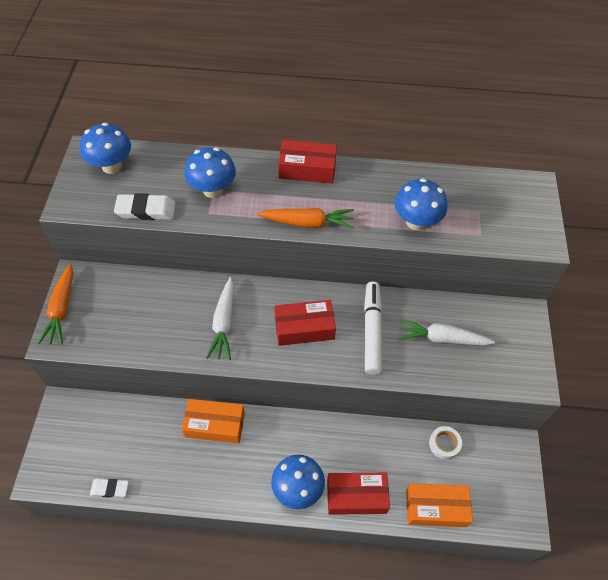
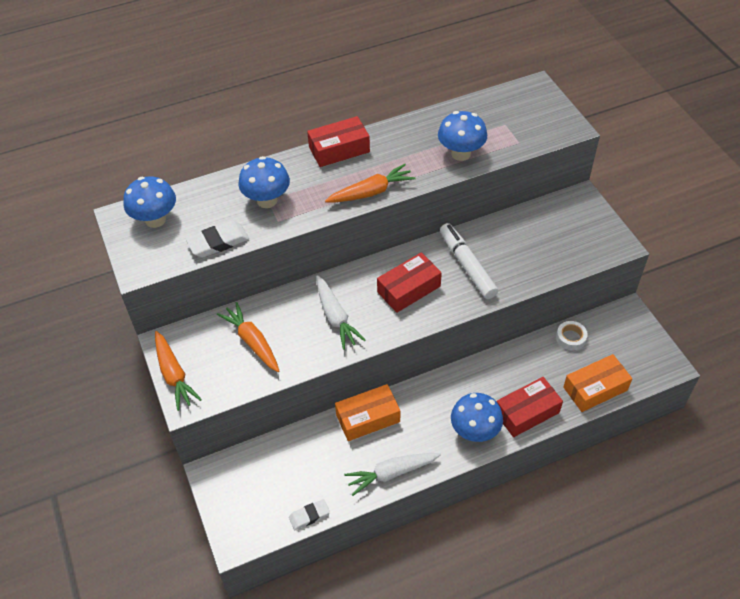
camera: 25 degrees left, 5 degrees down
(141, 311) = (252, 342): none -> orange carrot
(442, 338) = (527, 245): white carrot -> white carrot (391, 473)

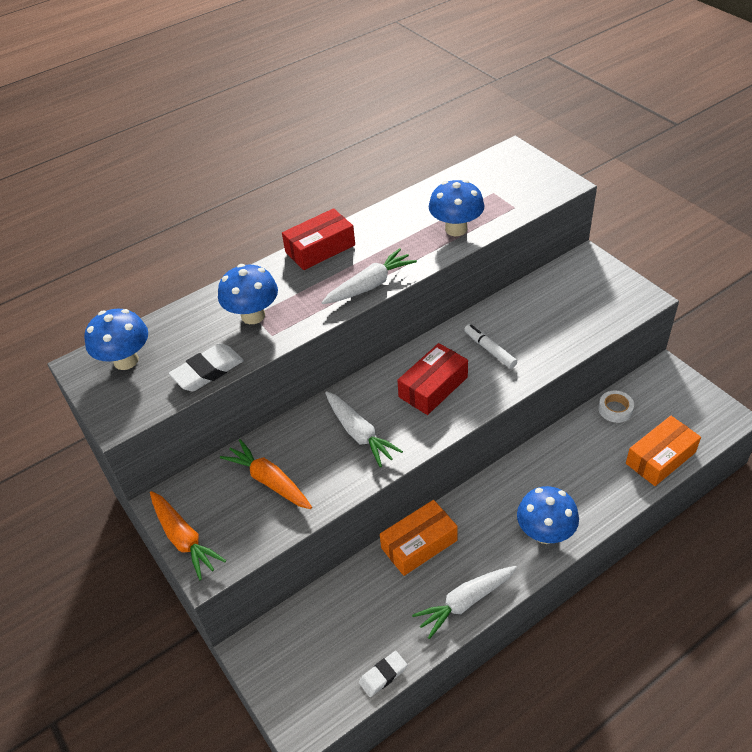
camera: 10 degrees left, 5 degrees down
(371, 192) = (370, 285): orange carrot -> white carrot
(467, 266) = (490, 350): white marker -> white marker, size x0.62
(527, 412) = (595, 499): red box -> none

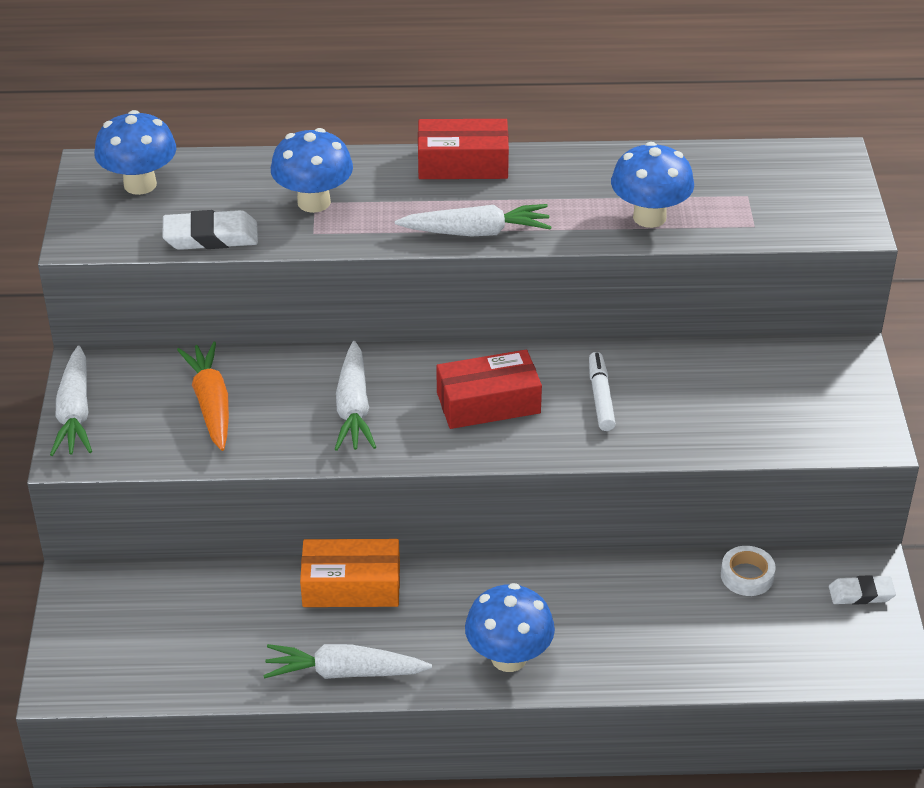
camera: 30 degrees right, 5 degrees down
(184, 539) = (75, 413): orange carrot -> white carrot
(383, 675) = (188, 687): white eraser -> white eraser (861, 594)
(660, 458) = (745, 661): orange box -> none

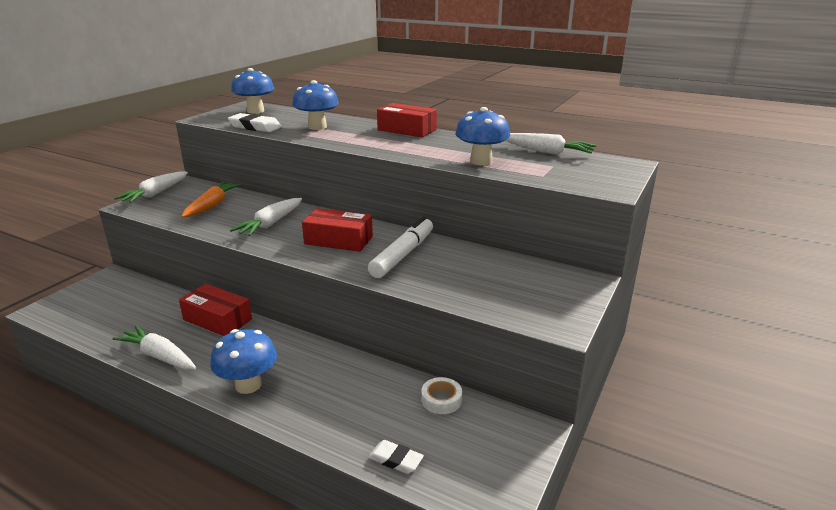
camera: 30 degrees right, 15 degrees down
(351, 586) = (217, 319): orange box -> red box
(476, 232) = (378, 148): white carrot -> white carrot (547, 152)
(600, 398) = (402, 255): white marker -> white marker, size x1.61
(861, 594) = (513, 443): white eraser -> white eraser (395, 460)

